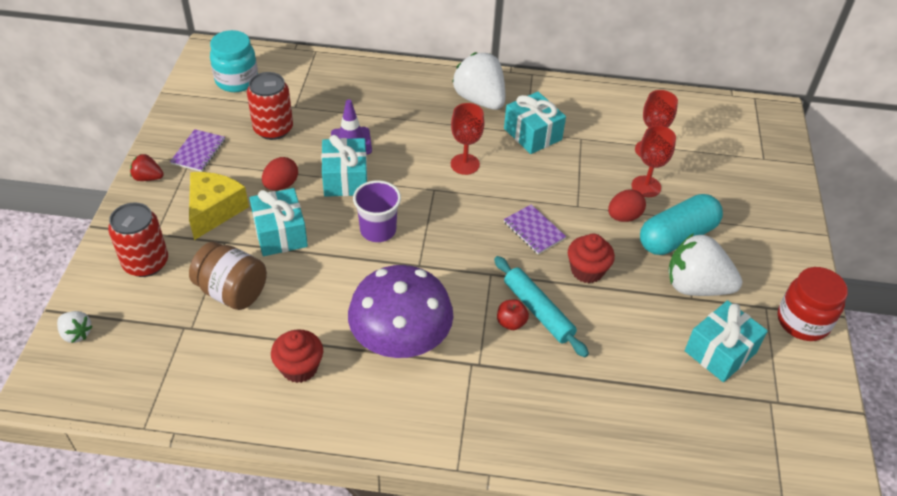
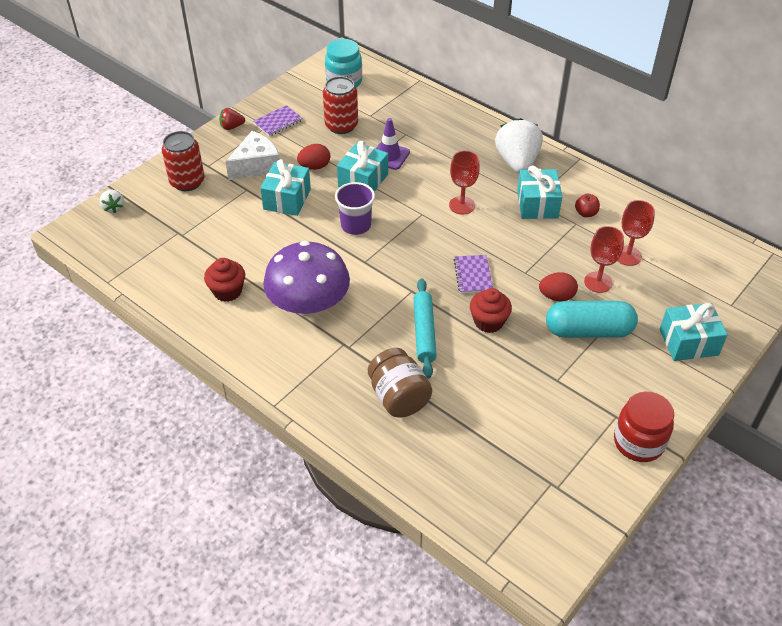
camera: 35 degrees right, 0 degrees up
(148, 178) = (232, 127): red strawberry -> red strawberry turned 60 degrees counterclockwise
(214, 210) = (256, 166): yellow cheese -> white cheese
(232, 292) = (225, 224): brown jar -> brown jar (399, 397)
(511, 322) = (396, 330): red apple -> red apple (586, 213)
(695, 286) = (569, 373): white strawberry -> none
(720, 352) = (543, 429): turquoise gift -> turquoise gift (688, 342)

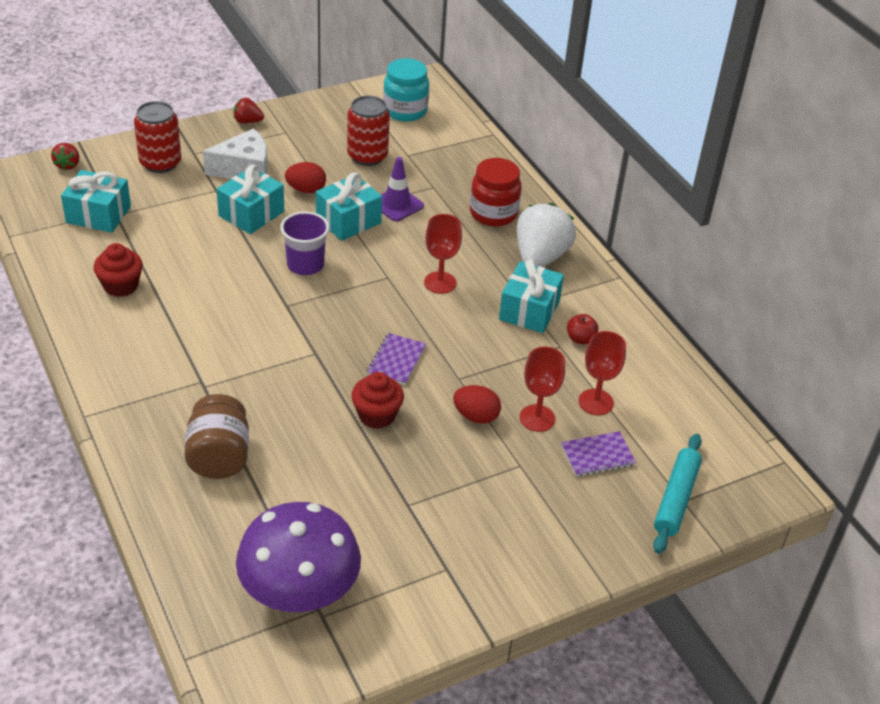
camera: 20 degrees right, 5 degrees down
(113, 208) = (68, 165): white strawberry -> red strawberry
(278, 122) = (301, 131): purple notebook -> purple notebook (597, 455)
(309, 304) = (194, 328): purple mushroom -> purple mushroom (299, 590)
(424, 332) = (297, 400): turquoise rolling pin -> turquoise rolling pin (676, 499)
(588, 331) = (485, 466): turquoise capsule -> none
(638, 442) = (451, 606): red jar -> red jar (493, 213)
(688, 342) = (597, 522): turquoise gift -> turquoise gift (98, 215)

